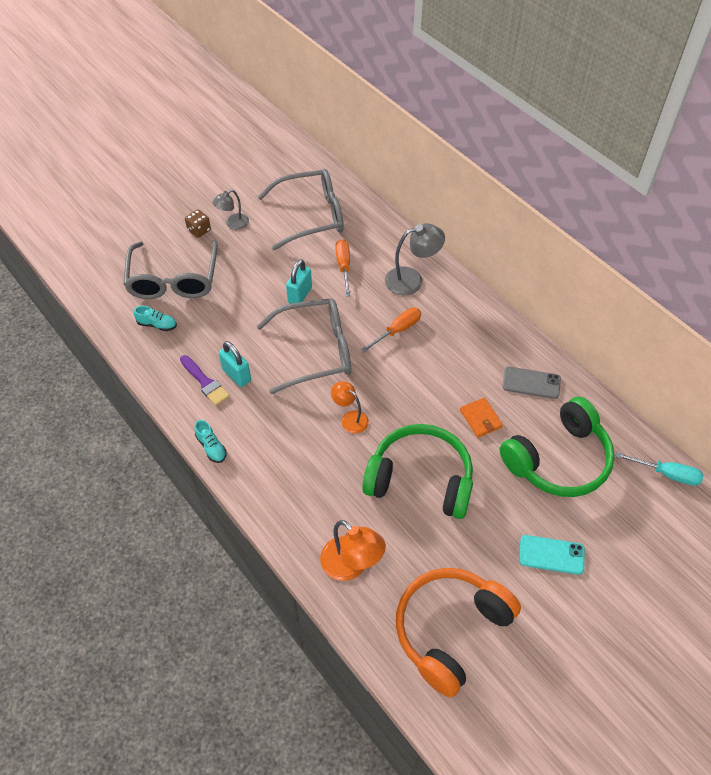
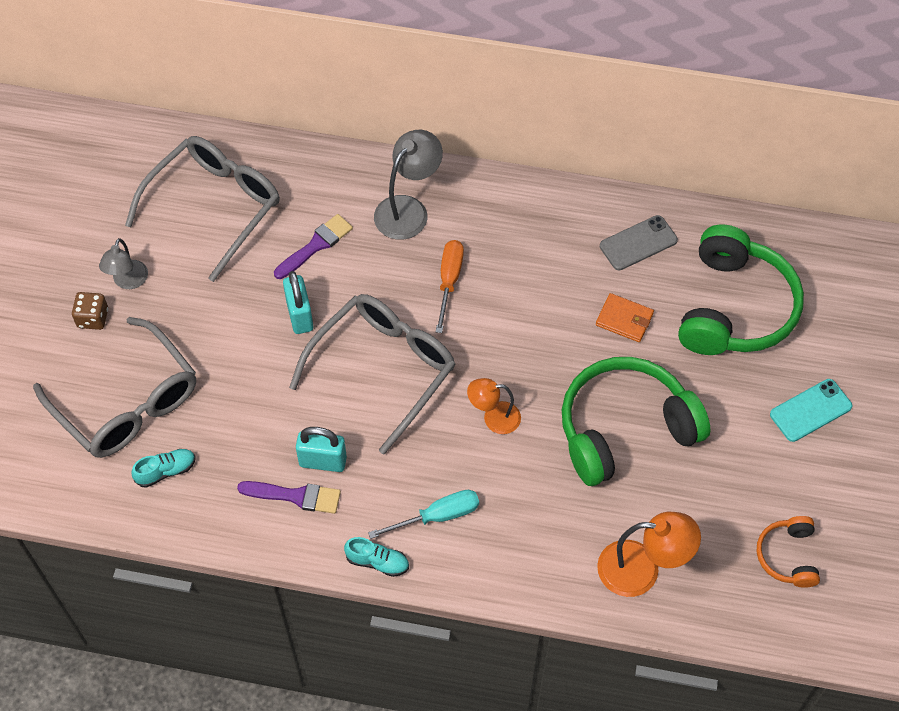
camera: 40 degrees left, 5 degrees up
(343, 266) = (316, 245): orange screwdriver -> purple brush
(450, 630) = (787, 556): orange headphones -> orange headphones, size x0.49
(666, 474) = (841, 249): turquoise screwdriver -> turquoise screwdriver (437, 516)

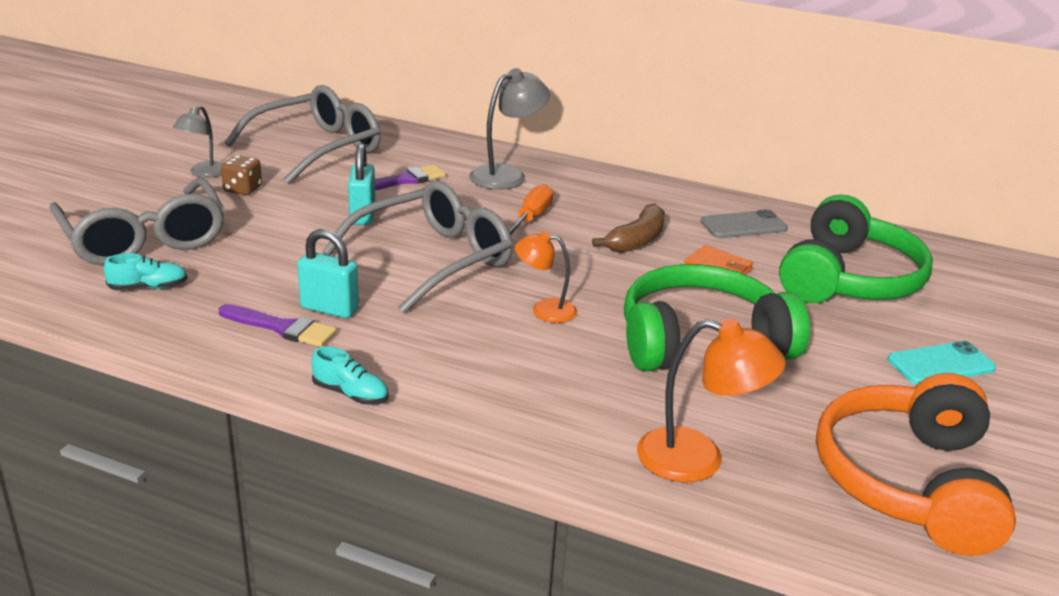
camera: 10 degrees right, 30 degrees down
(93, 318) = (152, 187): brown dice -> brown dice (243, 189)
(437, 516) = (444, 370): turquoise screwdriver -> none
(548, 293) = (636, 240): none -> brown banana
(787, 556) = (908, 482): orange headphones -> orange headphones, size x2.06

